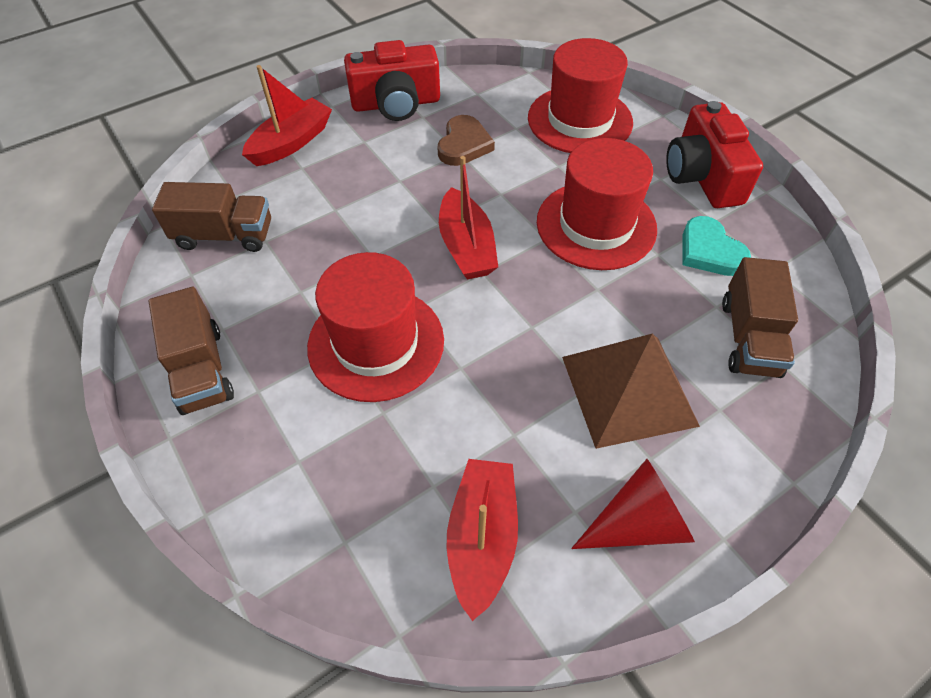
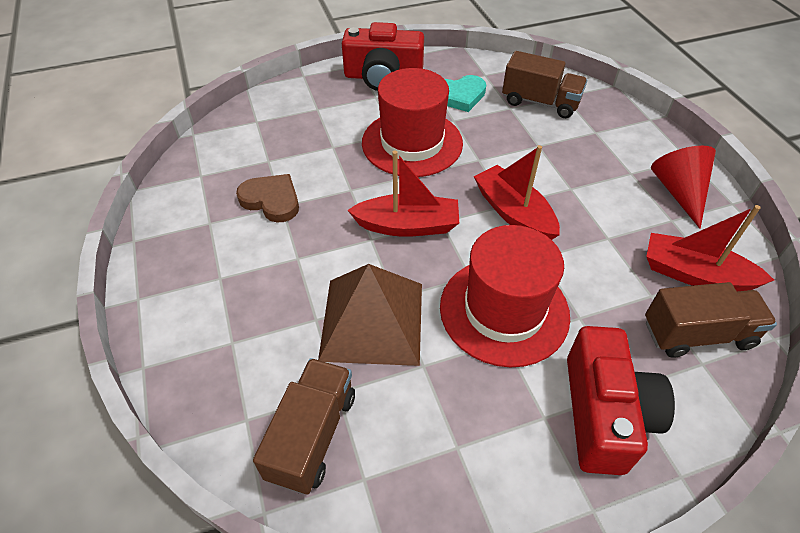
camera: 75 degrees left, 5 degrees down
(201, 369) = (509, 472): brown truck -> brown truck (697, 334)
(291, 142) = (181, 348): red boat -> red boat (513, 213)
(396, 103) = (174, 240): red camera -> red camera (604, 414)
(580, 120) = (282, 120): red hat -> none
(628, 390) = (575, 168): brown pyramid -> brown pyramid (372, 320)

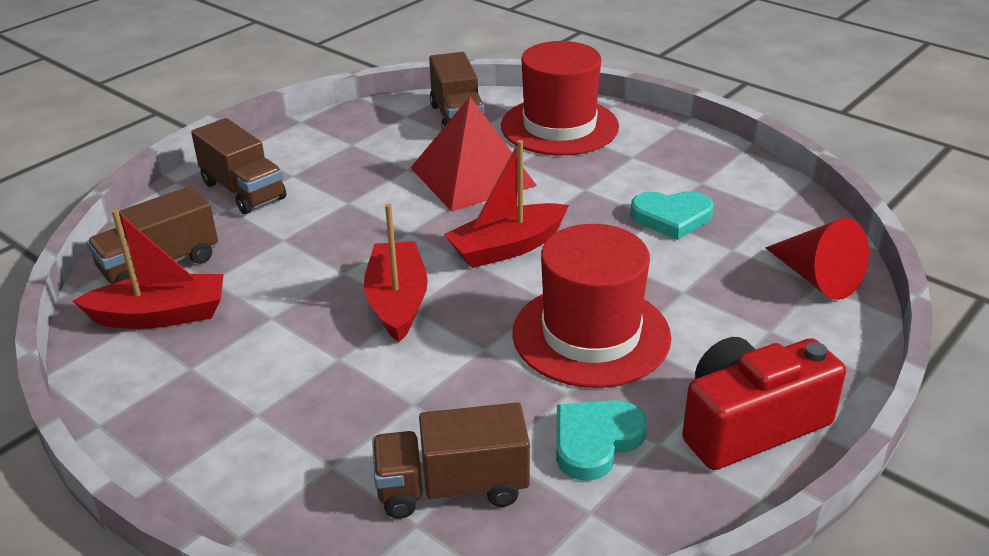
camera: 150 degrees right, 15 degrees down
(271, 200) = (671, 217): brown heart -> turquoise heart
(372, 320) = (473, 176): brown pyramid -> red pyramid
(504, 310) = (359, 219): red hat -> red hat (559, 126)
(513, 213) = (397, 302): red boat -> red boat turned 120 degrees counterclockwise
(604, 414) = (243, 191): red camera -> brown truck
(679, 192) = (180, 411): red cone -> red cone (816, 278)

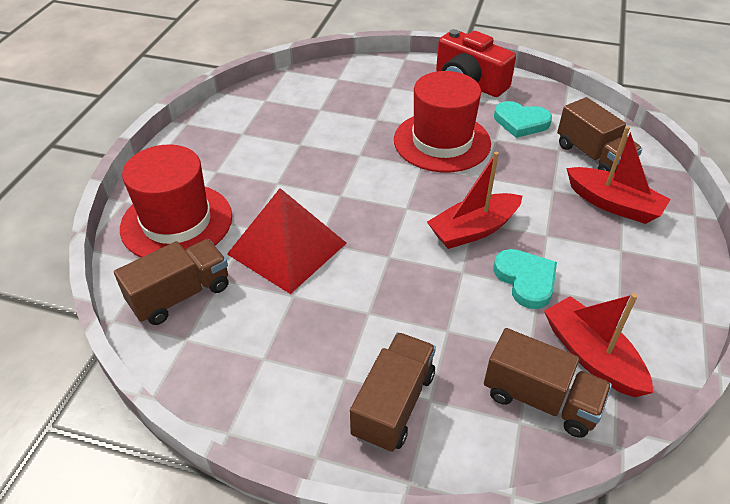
camera: 115 degrees left, 10 degrees up
(507, 247) = (377, 199): red boat -> red boat (613, 204)
(671, 217) = (296, 137): turquoise heart -> turquoise heart (526, 280)
(816, 278) = (333, 79): red cone -> none

